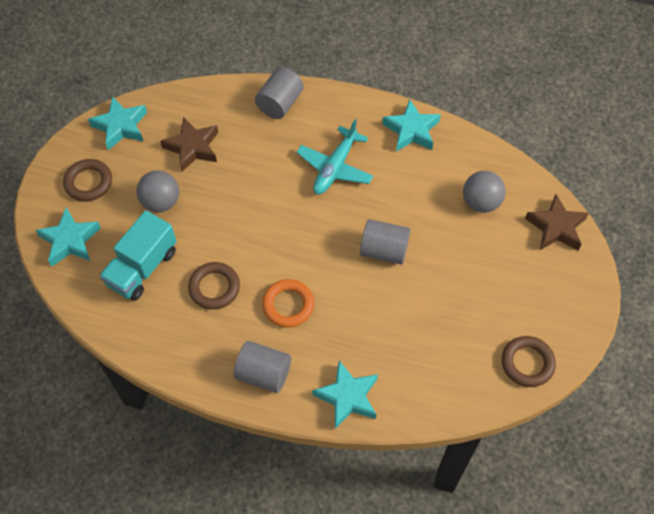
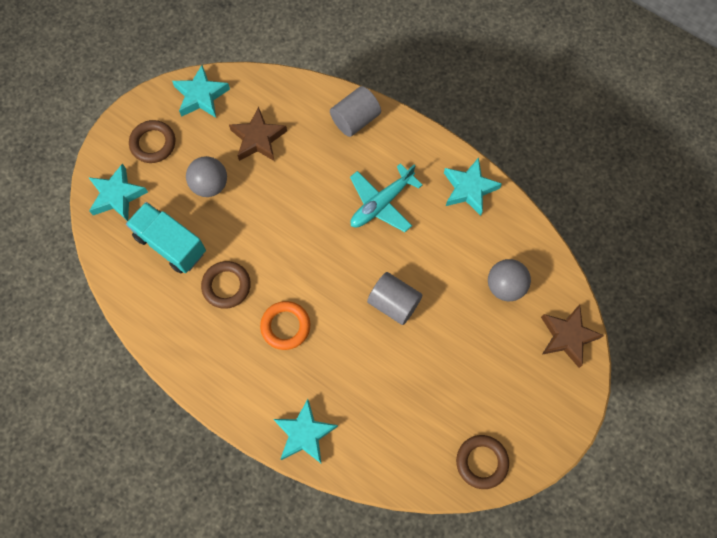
camera: 20 degrees right, 10 degrees up
(142, 268) = (170, 244): turquoise truck -> turquoise truck turned 75 degrees clockwise
(263, 373) = (239, 384): grey cylinder -> none

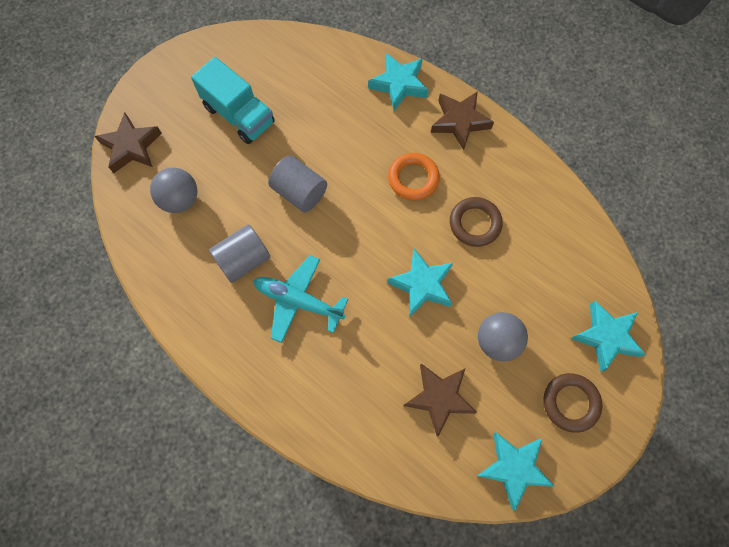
camera: 175 degrees left, 0 degrees up
(170, 244) = (538, 274): turquoise truck -> turquoise truck (239, 115)
(240, 394) = (459, 122): none -> brown star
(355, 119) = (316, 414): grey cylinder -> grey cylinder (243, 260)
(381, 203) = (298, 301): turquoise plane -> turquoise plane turned 120 degrees counterclockwise
(469, 189) = (194, 310): turquoise star -> turquoise star (422, 285)
(481, 462) = (241, 51): brown ring -> none

